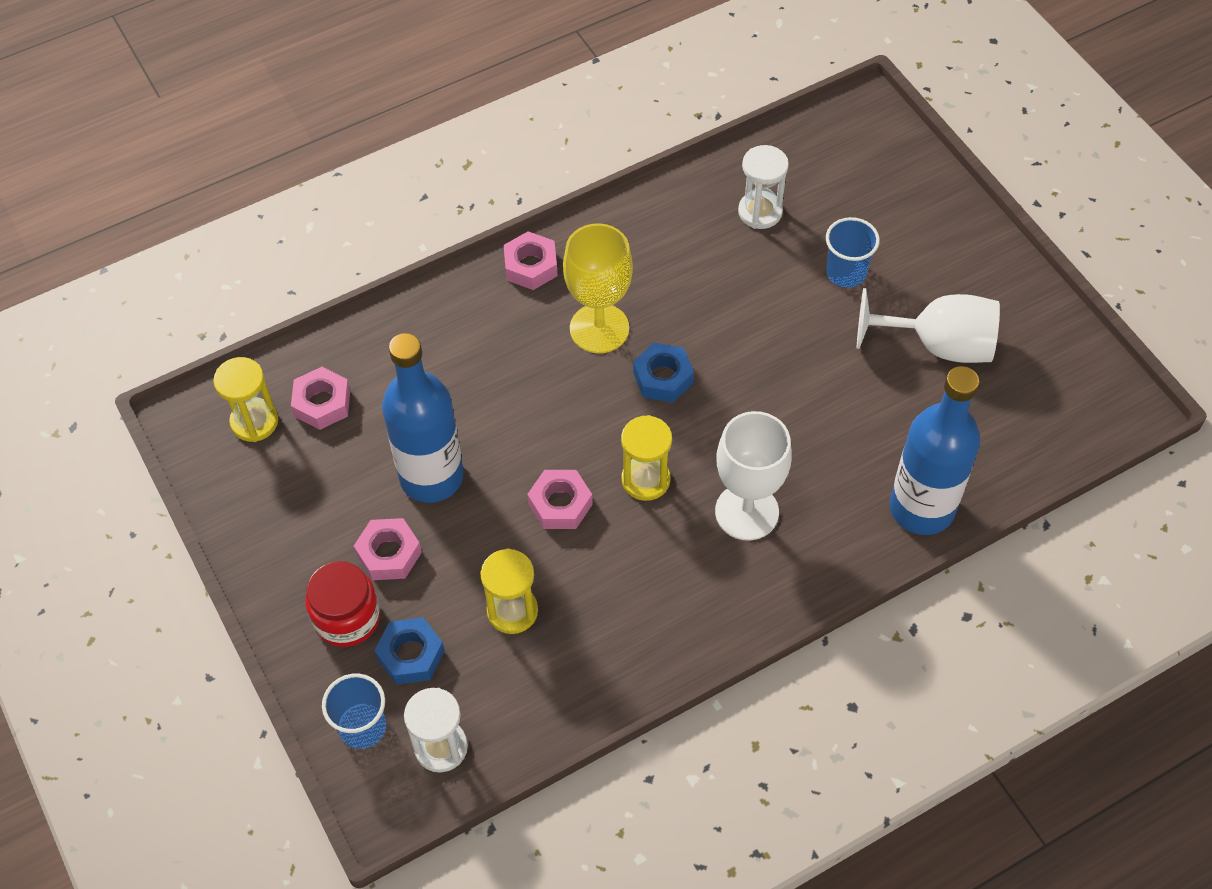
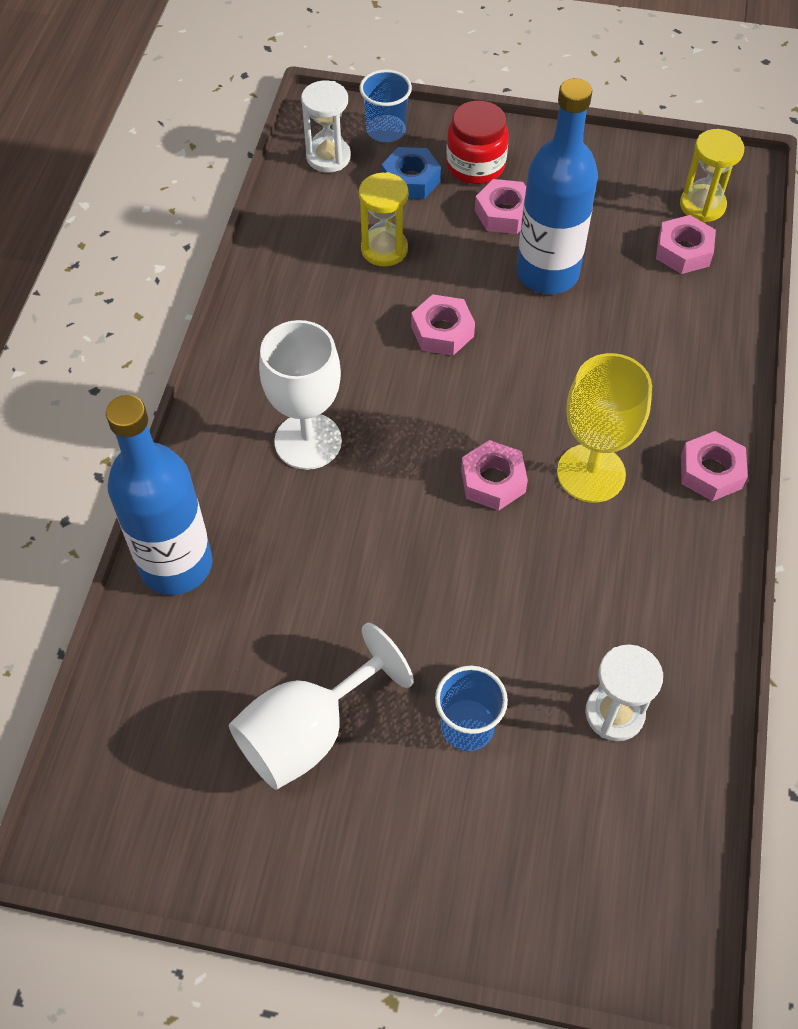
camera: 130 degrees right, 0 degrees up
(645, 480) = (407, 398): yellow hourglass -> none
(663, 378) = (493, 481): blue nut -> pink nut

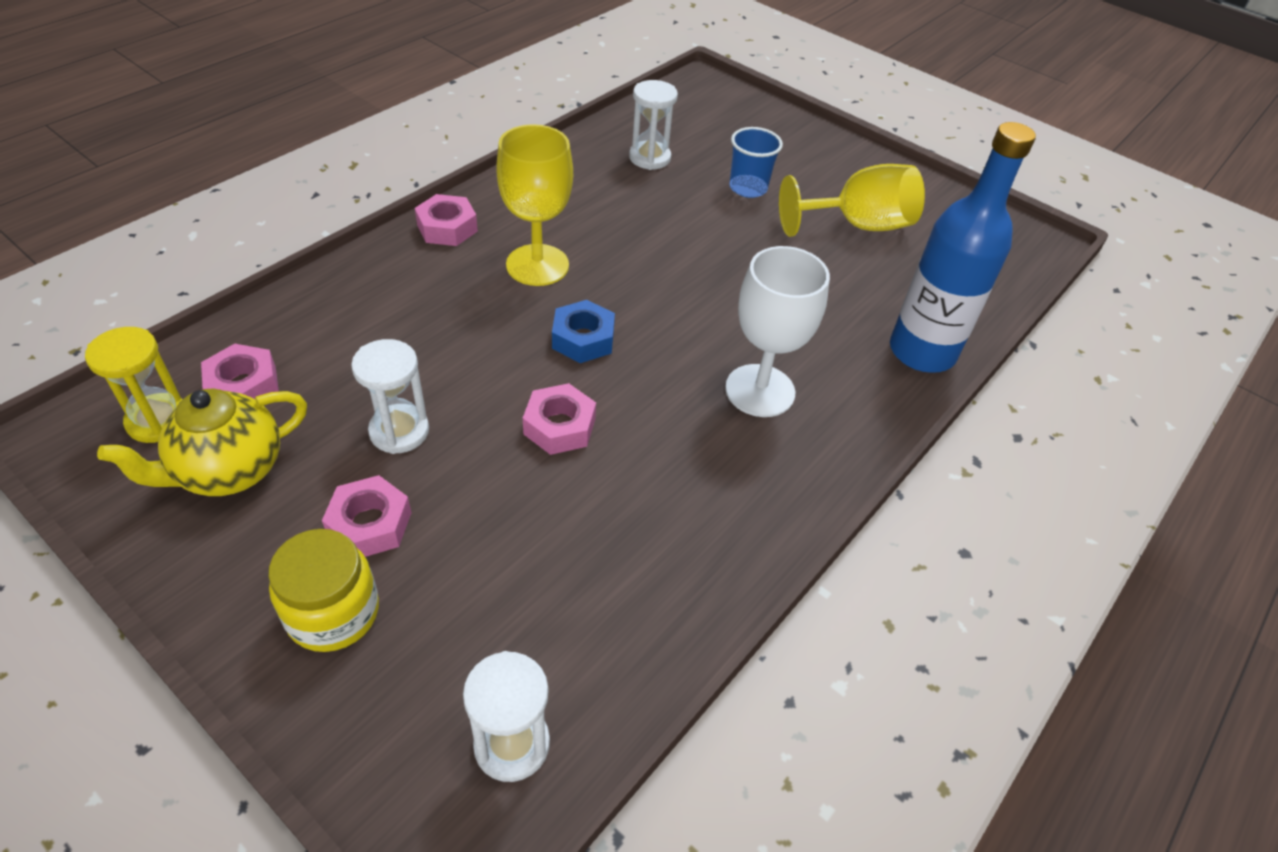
camera: 155 degrees left, 10 degrees down
(307, 732) = (857, 225): white goblet -> yellow goblet
(384, 249) = (546, 550): yellow hourglass -> none
(386, 130) = (392, 750): blue cup -> none
(411, 180) = (433, 636): blue nut -> blue nut (583, 339)
(475, 165) = (333, 613): red jar -> yellow jar
(493, 481) = (619, 293): pink nut -> none
(547, 273) = (399, 431): blue bottle -> white hourglass
(620, 200) = (229, 471): none -> yellow teapot

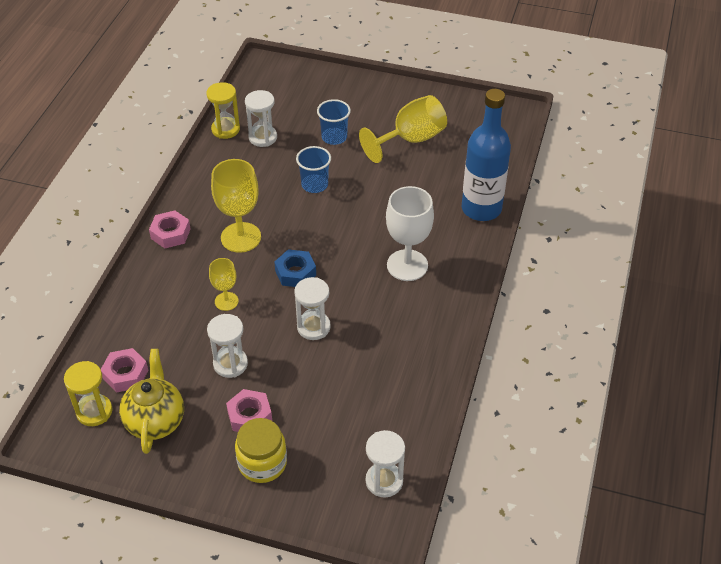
camera: 20 degrees left, 0 degrees up
(229, 471) = (155, 421): yellow teapot -> yellow teapot turned 150 degrees clockwise
(458, 340) = (226, 301): none -> yellow goblet
(559, 426) = (313, 327): pink nut -> white hourglass
(607, 134) = (225, 129): none -> yellow hourglass
(684, 235) = (314, 185): none -> blue cup

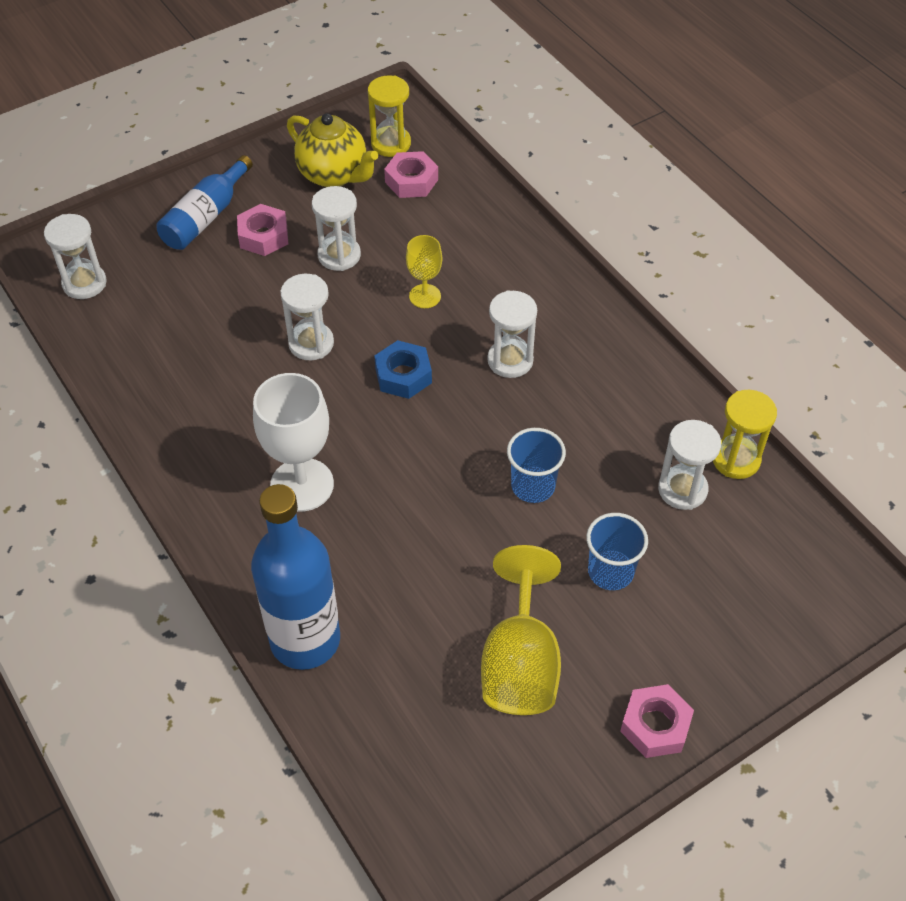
camera: 130 degrees right, 5 degrees up
(170, 233) = (578, 305): pink nut -> pink nut (655, 725)
(241, 237) = (510, 360): yellow goblet -> white hourglass
(262, 463) = (205, 217): yellow jar -> blue bottle

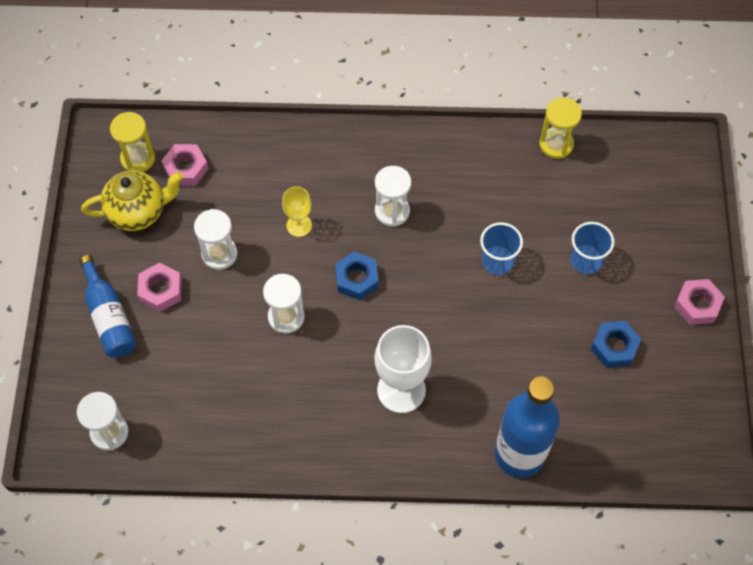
camera: 55 degrees left, 10 degrees up
(520, 663) = (614, 347): yellow goblet -> blue nut
(682, 489) = (557, 186): white hourglass -> none

